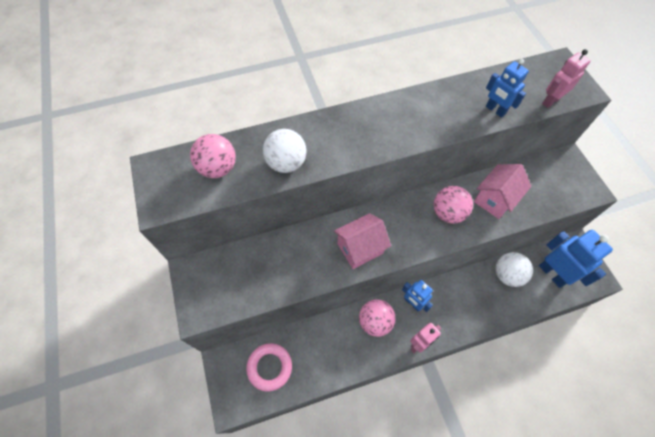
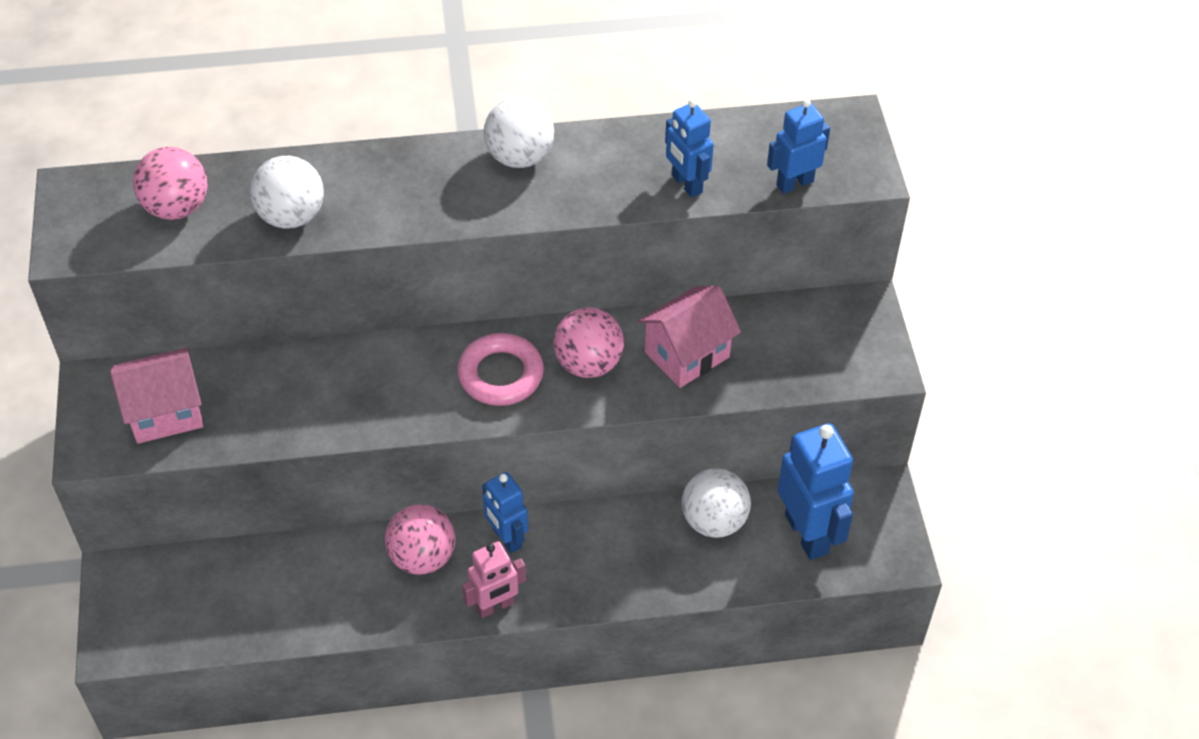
camera: 10 degrees right, 10 degrees down
(269, 367) = (201, 597): pink ring -> pink ring (500, 374)
(360, 248) = (404, 395): pink house -> pink house (165, 413)
(400, 108) = (519, 157): none -> white ball
(550, 101) = (794, 183): pink robot -> blue robot

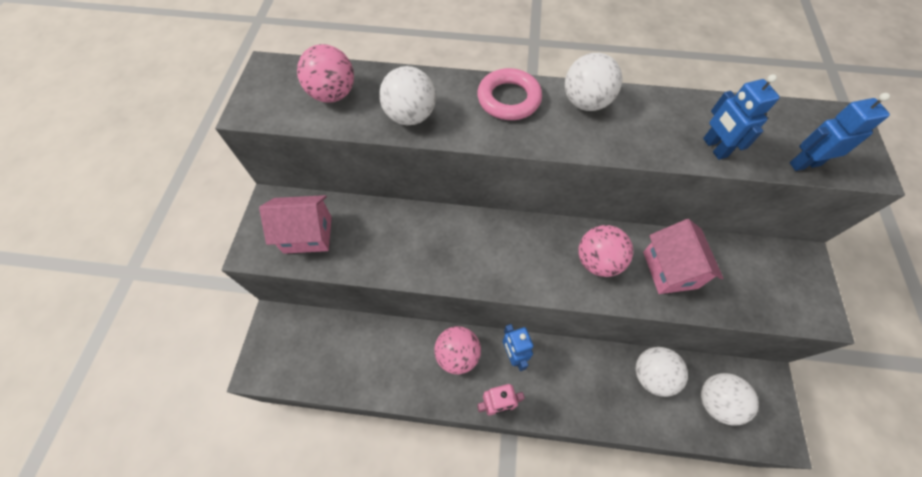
camera: 15 degrees right, 10 degrees up
(500, 374) = (535, 256): pink ring -> pink ring (509, 99)
(687, 354) = (670, 270): pink house -> pink house turned 75 degrees counterclockwise
(807, 534) = (715, 401): blue robot -> white ball

